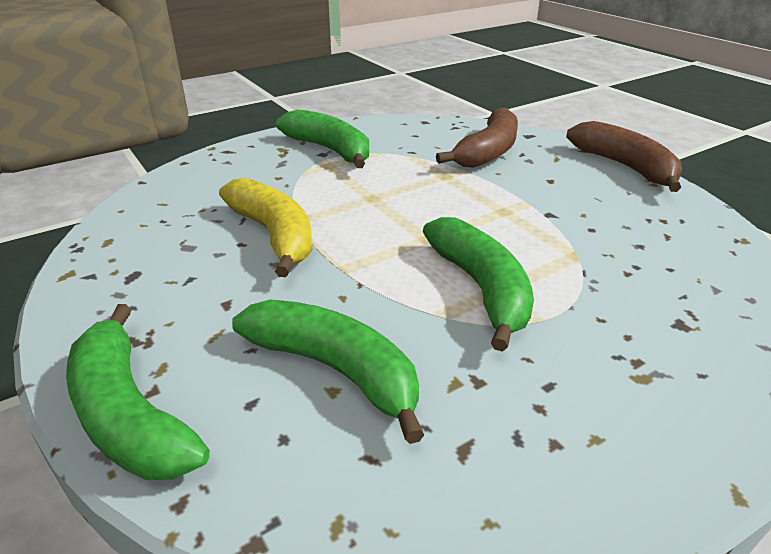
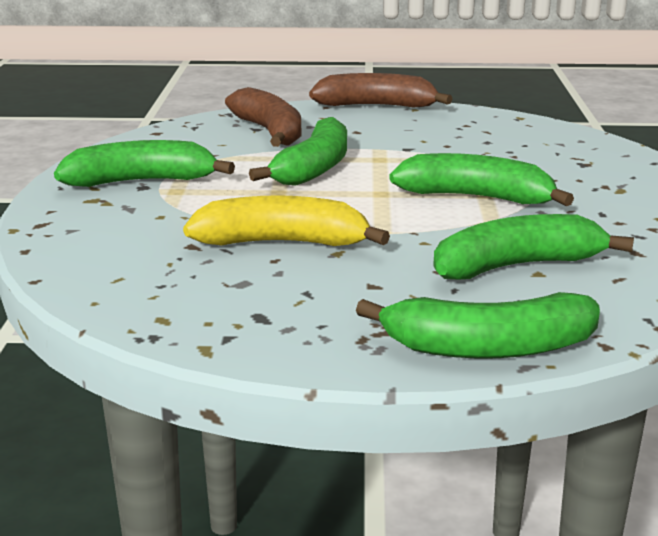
camera: 55 degrees left, 10 degrees down
(439, 193) = (314, 168): none -> green banana

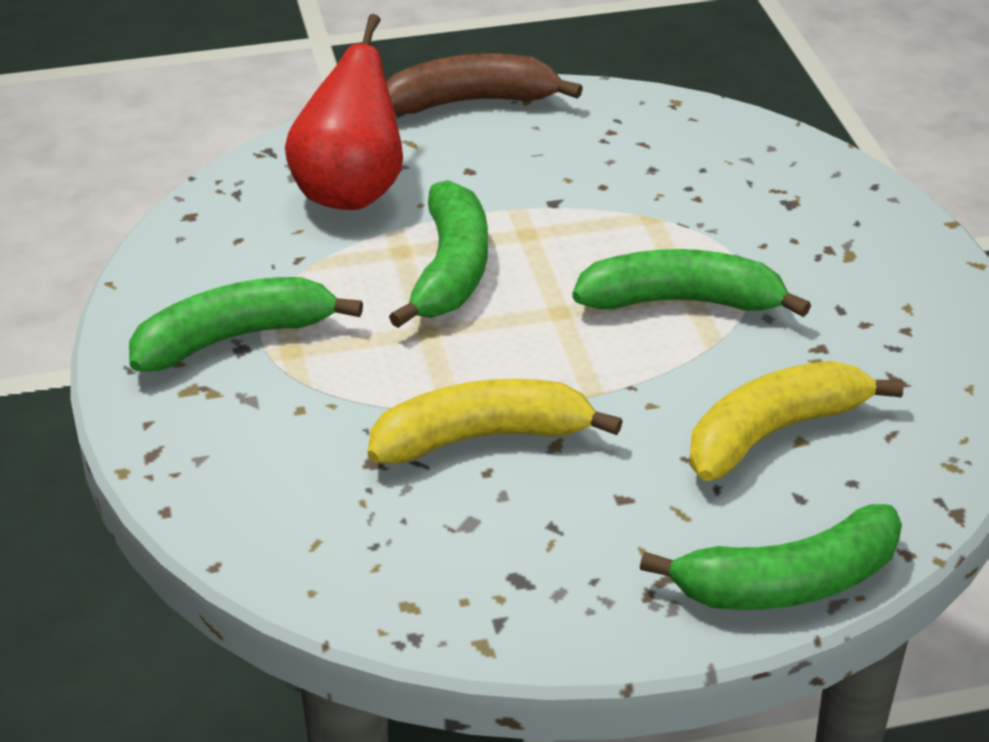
camera: 15 degrees left, 15 degrees up
(269, 132) = (350, 191): brown banana -> red pear
(517, 266) = (773, 432): green banana -> yellow banana

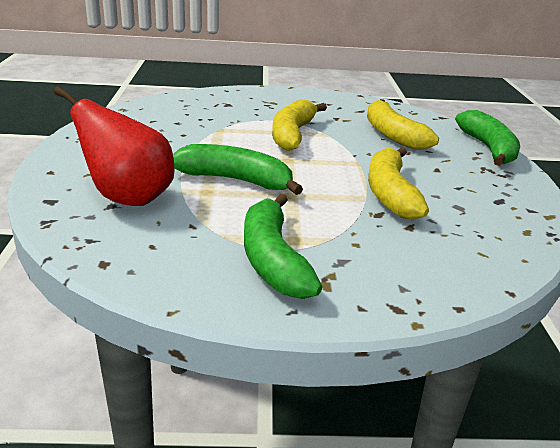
camera: 80 degrees left, 10 degrees down
(471, 101) = (64, 150): brown banana -> none
(681, 301) = (292, 134): green banana -> yellow banana

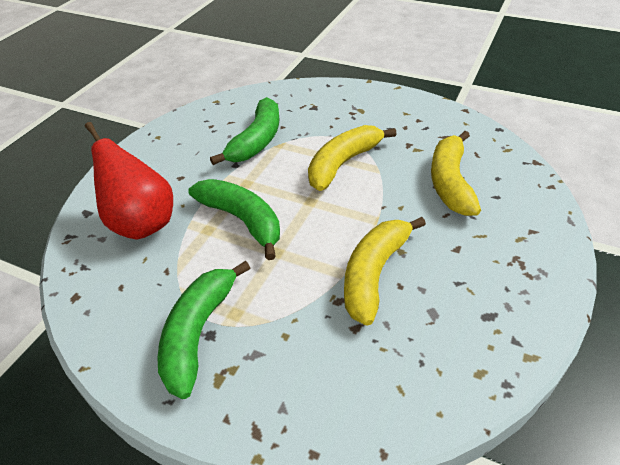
camera: 30 degrees right, 15 degrees up
(488, 148) = (549, 227): green banana -> green banana (257, 140)

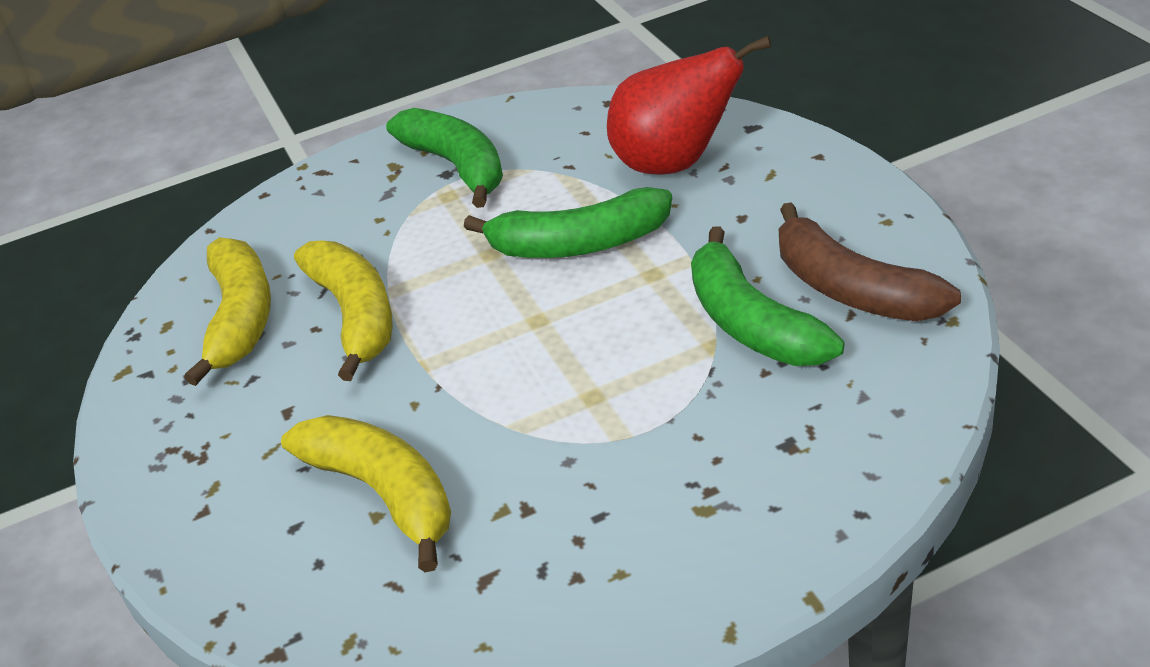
camera: 135 degrees right, 5 degrees down
(214, 127) = (852, 289): none -> brown banana
(343, 164) = (575, 393): yellow banana -> yellow banana (240, 318)

